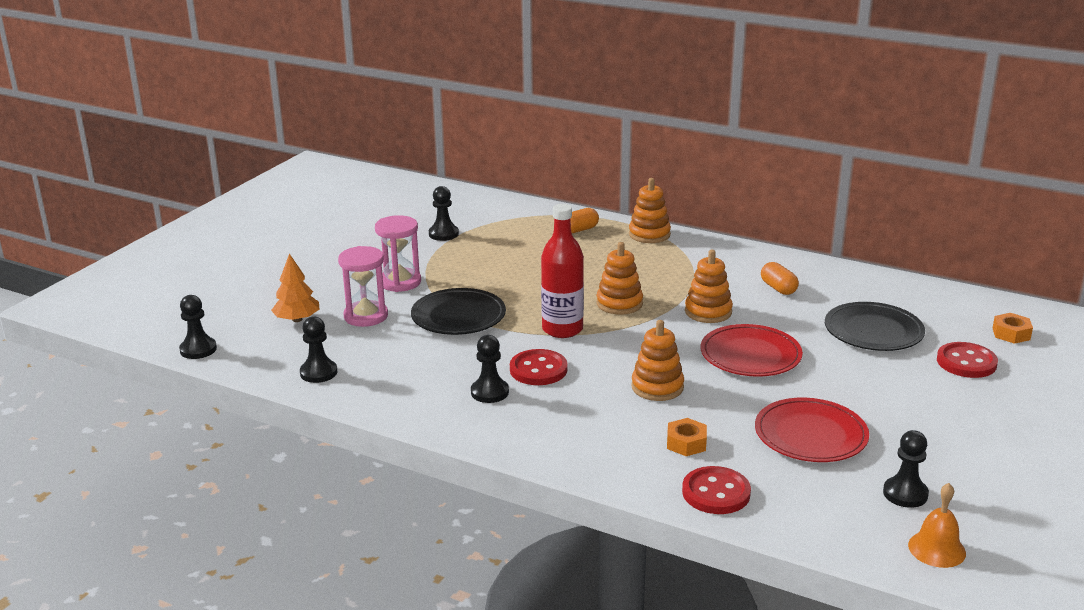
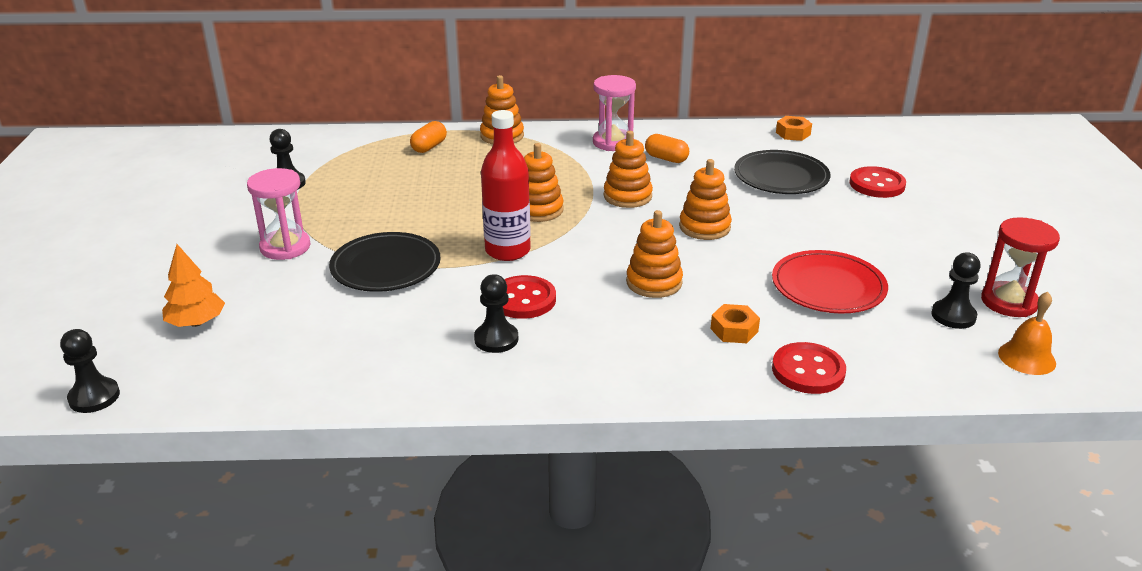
camera: 30 degrees left, 5 degrees up
(318, 373) = (280, 378): black pawn -> none
(366, 316) = (279, 295): pink hourglass -> pink hourglass (613, 142)
(750, 355) = (704, 227): red plate -> orange stacking toy
(978, 500) = (1009, 302): none -> red hourglass
(1011, 334) = (883, 151): orange nut -> orange nut (793, 133)

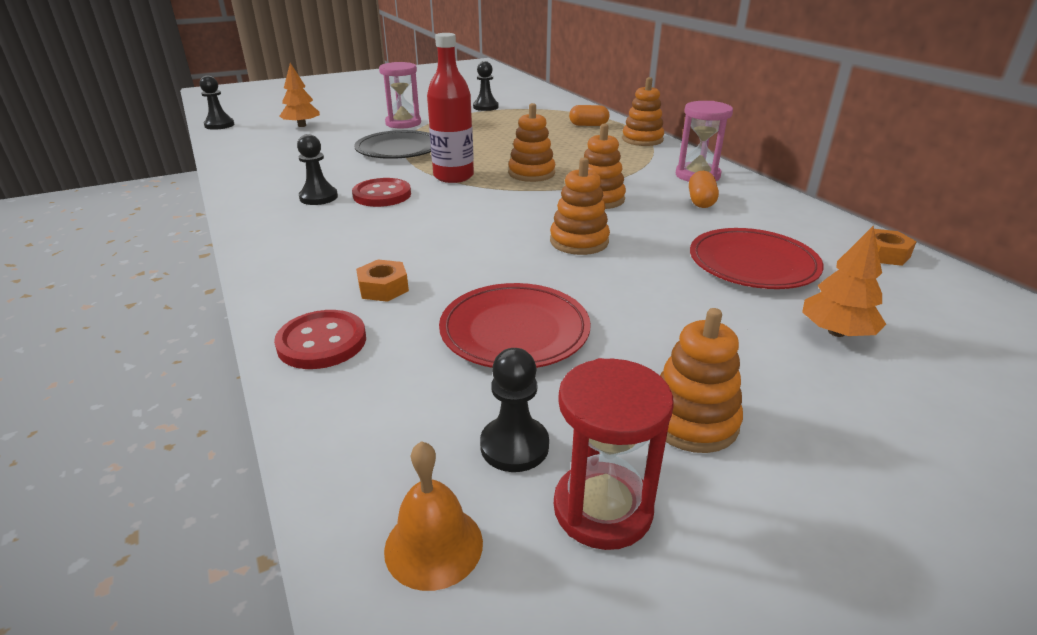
camera: 65 degrees right, 0 degrees up
(654, 282) = (447, 237): orange stacking toy -> orange stacking toy (692, 421)
(781, 177) = (753, 264): black plate -> red plate
(877, 184) = (836, 332): red button -> orange tree

